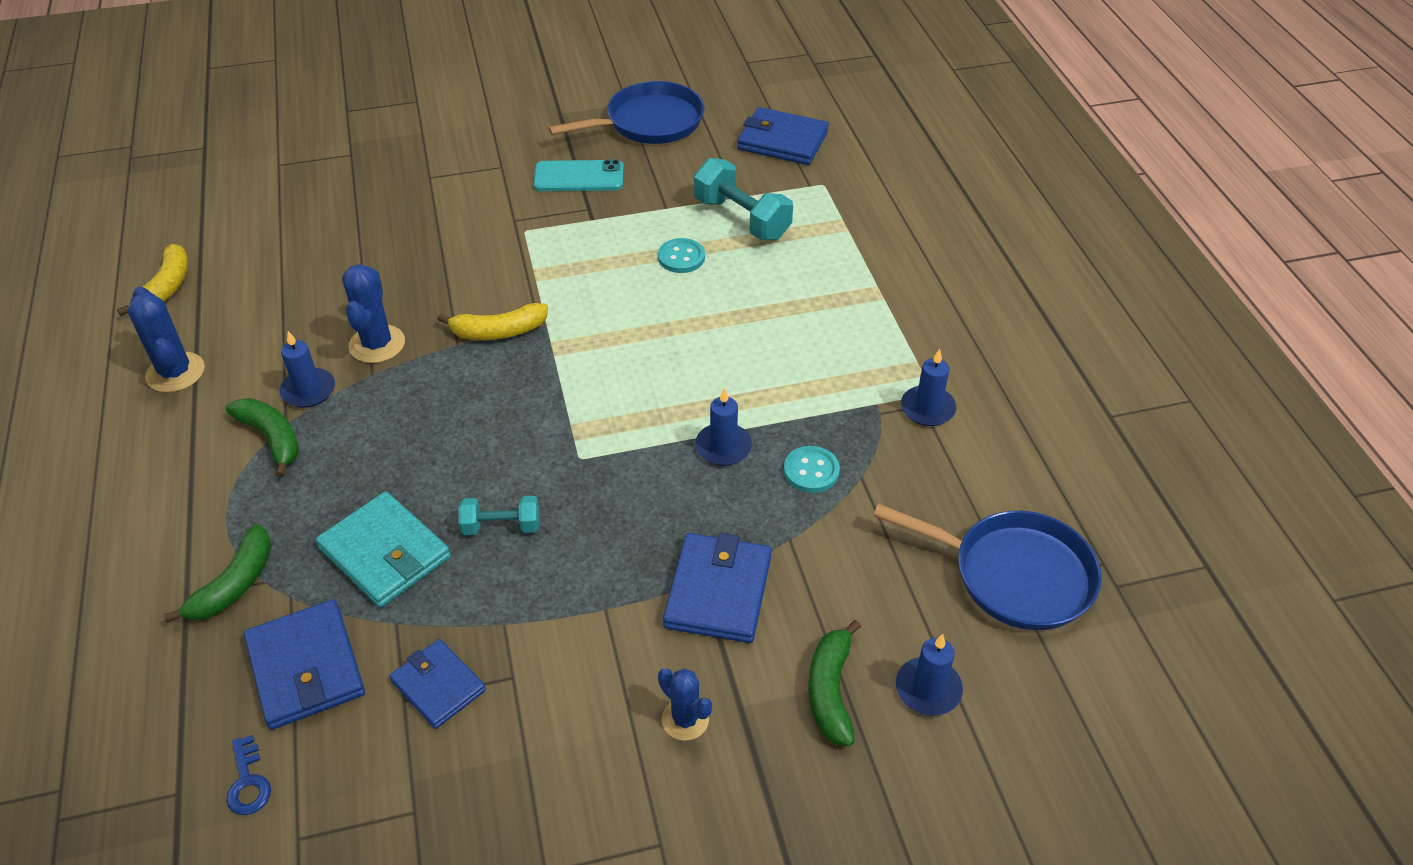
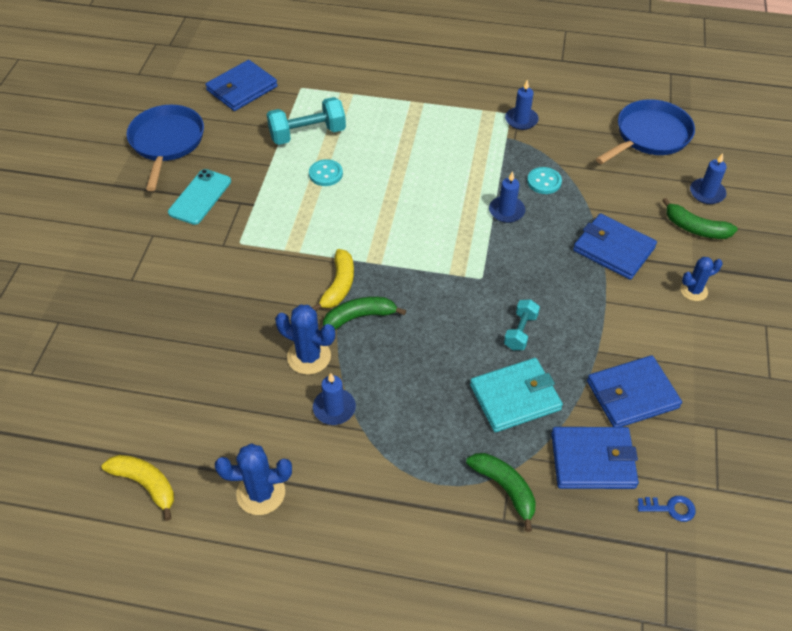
camera: 65 degrees left, 5 degrees up
(271, 438) = (372, 441): green banana -> green banana (359, 317)
(438, 686) = (632, 394): blue wallet -> blue wallet, size x1.51

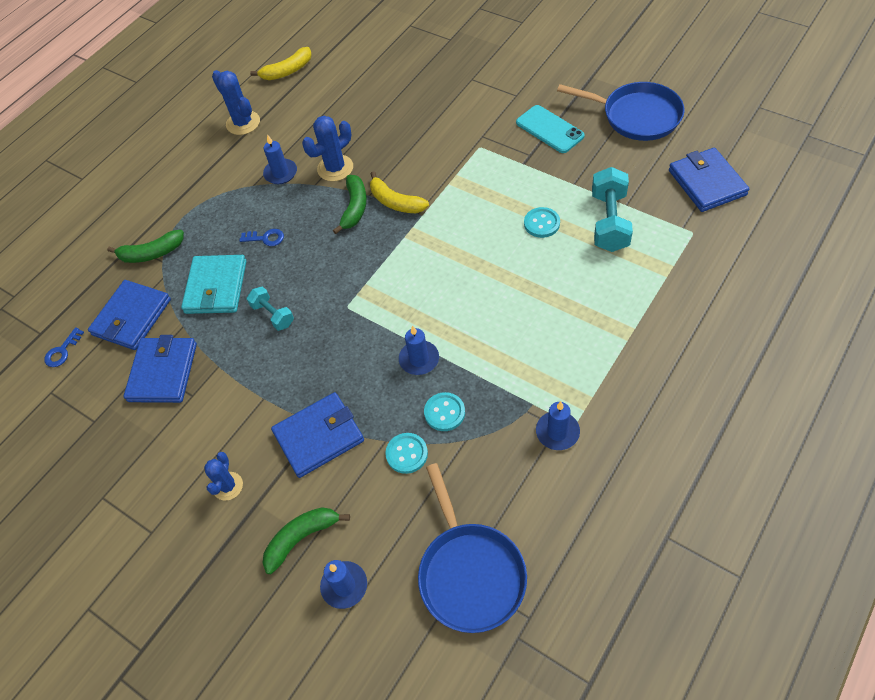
camera: 120 degrees right, 5 degrees up
(261, 493) = (243, 123): blue cactus -> blue cactus turned 60 degrees counterclockwise
(432, 380) = (266, 238): none -> blue key
(591, 192) = (406, 454): none -> turquoise button

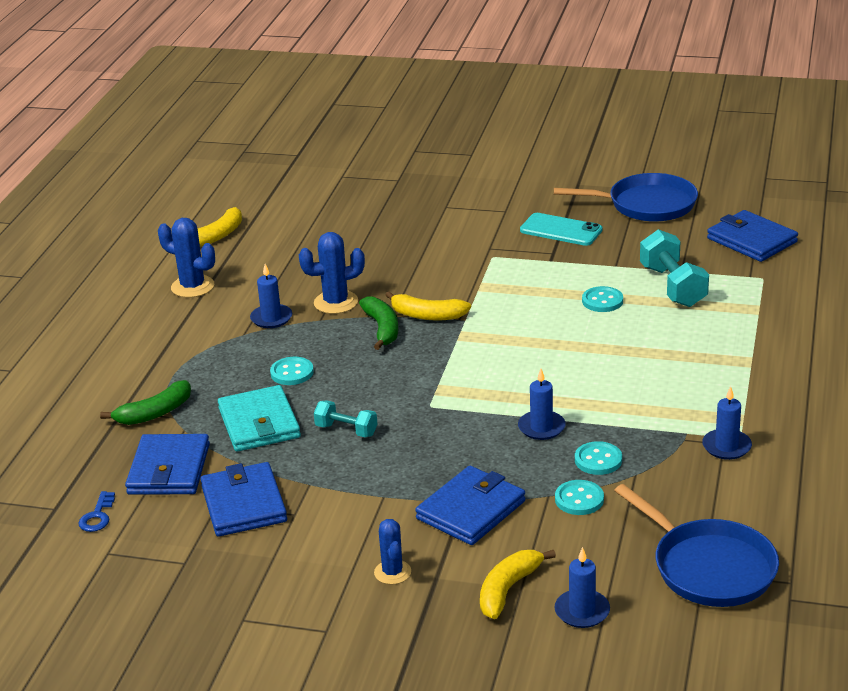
camera: 25 degrees left, 25 degrees down
(266, 238) = (292, 373): blue key -> turquoise button
(301, 538) = (508, 589): green banana -> yellow banana
(335, 168) = (336, 302): blue cactus -> blue cactus turned 45 degrees clockwise

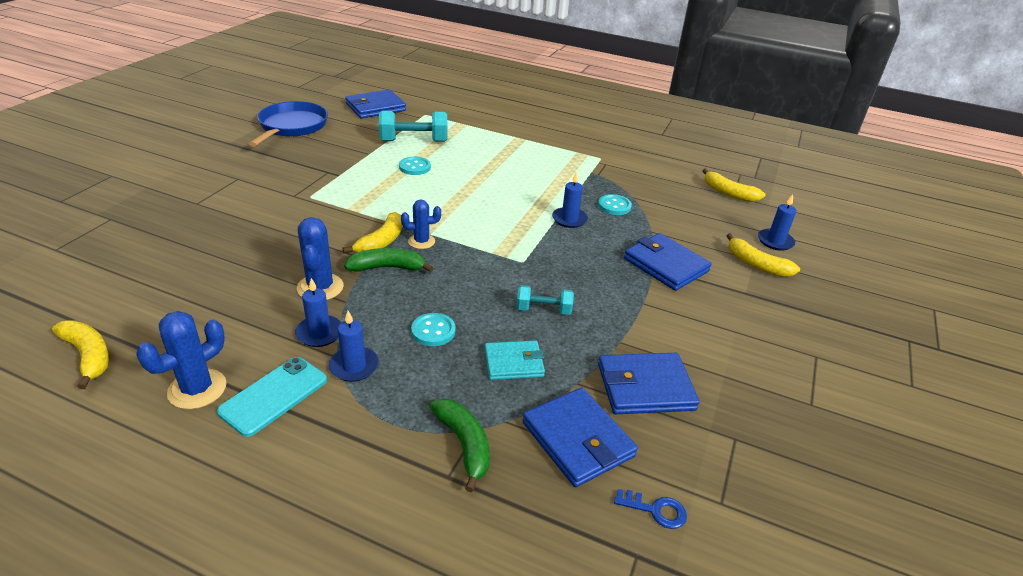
camera: 85 degrees left, 5 degrees up
(169, 469) = (577, 439): blue wallet -> blue wallet turned 45 degrees clockwise
(259, 423) = (513, 363): turquoise wallet -> turquoise wallet, size x0.66
(346, 430) = (543, 310): turquoise dumbbell -> turquoise dumbbell turned 60 degrees clockwise
(392, 572) = (741, 312): blue cactus -> blue cactus (421, 241)
(561, 230) = (296, 162): turquoise phone -> turquoise phone (274, 395)
(579, 499) = (657, 221): turquoise button -> none
(709, 567) = (728, 193): blue pan -> yellow banana
(726, 447) = (609, 163): blue candle -> blue candle (354, 366)

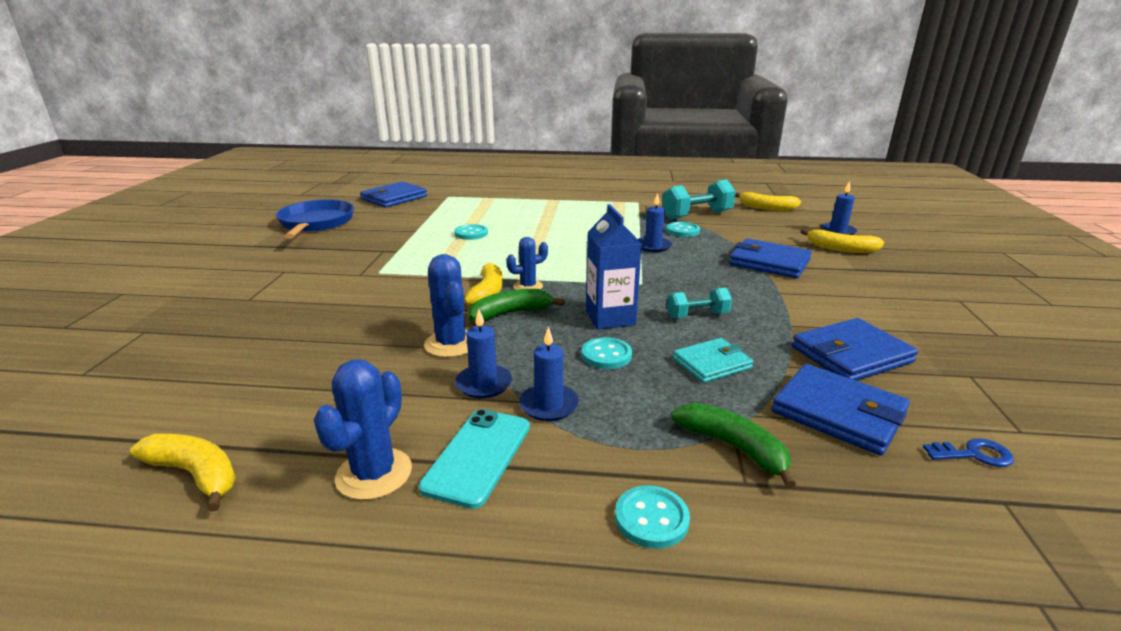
camera: 15 degrees left, 10 degrees down
(357, 482) = (651, 518): none -> turquoise button
(414, 141) = (453, 216): turquoise dumbbell -> turquoise dumbbell (697, 215)
(466, 293) = (610, 318): none -> blue carton

